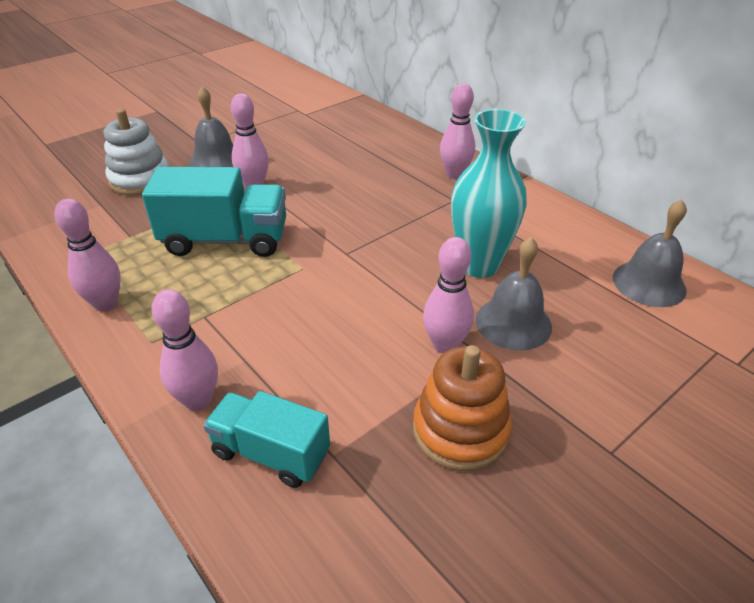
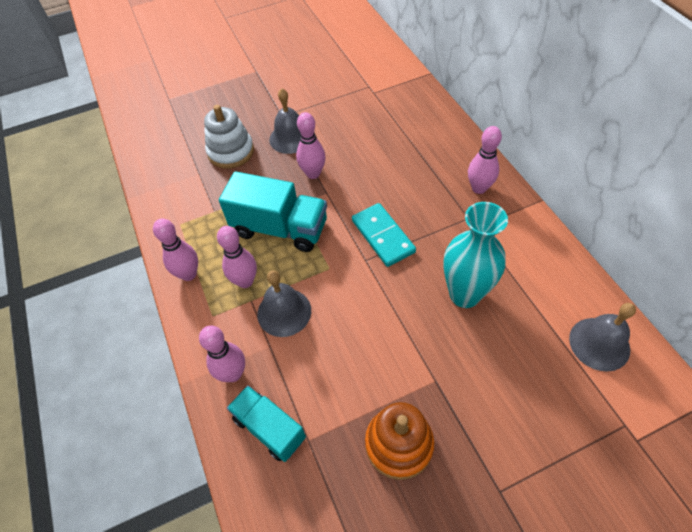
camera: 20 degrees right, 15 degrees up
(360, 229) = (382, 236): none -> turquoise domino
(445, 345) = (412, 367): pink bowling pin -> pink bowling pin (245, 281)
(513, 323) = (471, 358): grey bell -> grey bell (284, 312)

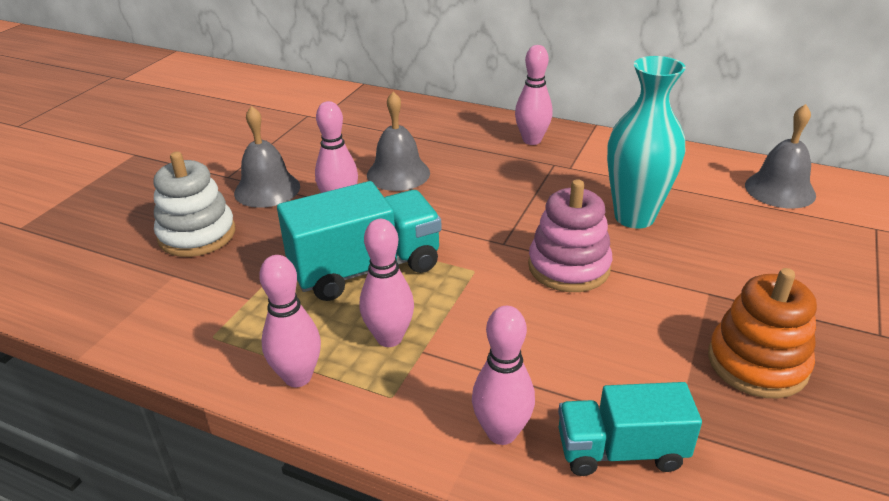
camera: 45 degrees left, 20 degrees down
(284, 312) = (479, 336): grey bell -> grey bell (398, 174)
(380, 302) = (569, 267): none -> pink stacking toy
(382, 236) = (493, 216): turquoise domino -> none

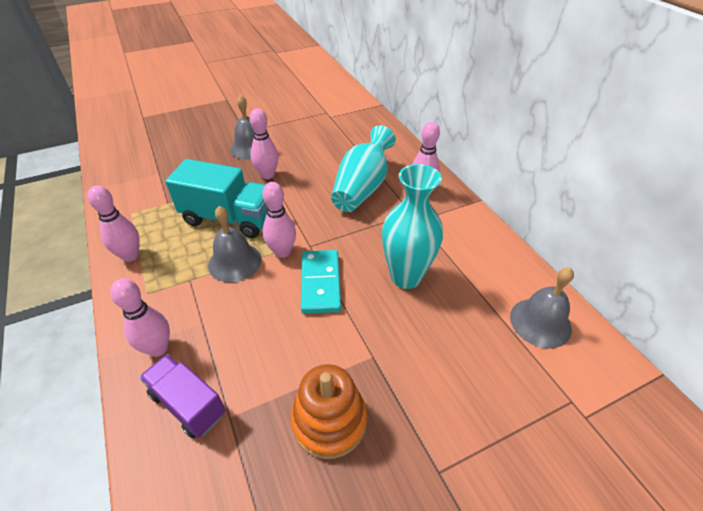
camera: 40 degrees right, 10 degrees up
(197, 235) = (192, 157): white stacking toy -> none
(389, 338) = (187, 263): pink bowling pin -> pink bowling pin (282, 252)
(398, 174) = (319, 171): grey bell -> grey bell (234, 262)
(470, 166) = (362, 187): none -> turquoise vase
(569, 267) = (321, 283): pink stacking toy -> turquoise domino
(620, 451) = (188, 404): turquoise truck -> purple truck

